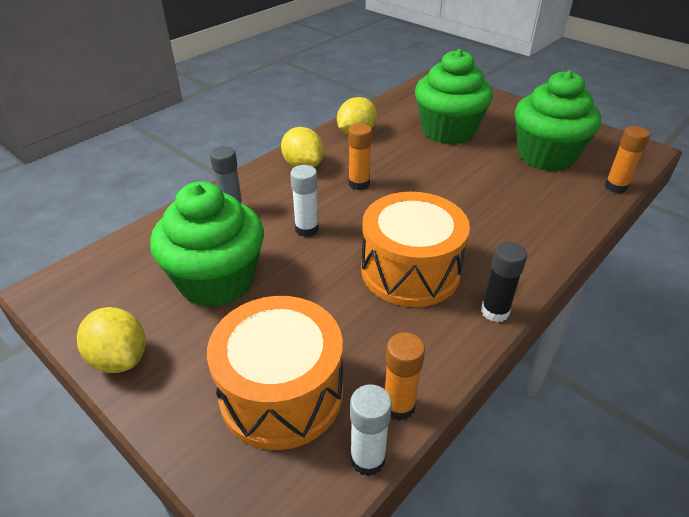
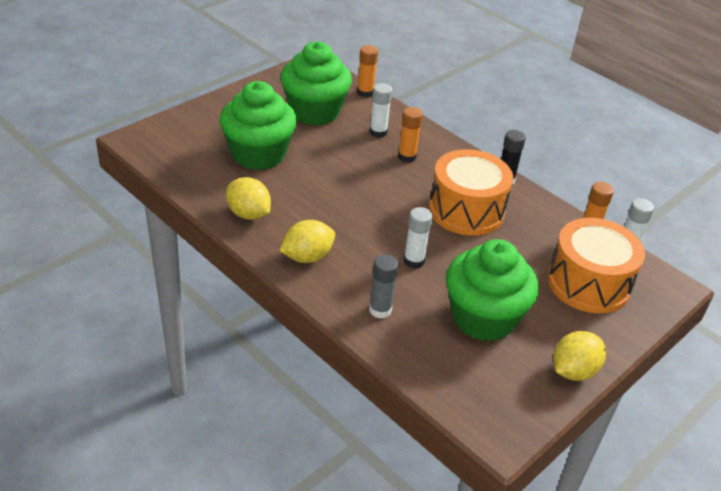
camera: 90 degrees left, 0 degrees up
(359, 184) = (345, 223): orange glue stick -> orange glue stick (407, 157)
(536, 199) = (378, 132): none -> white glue stick

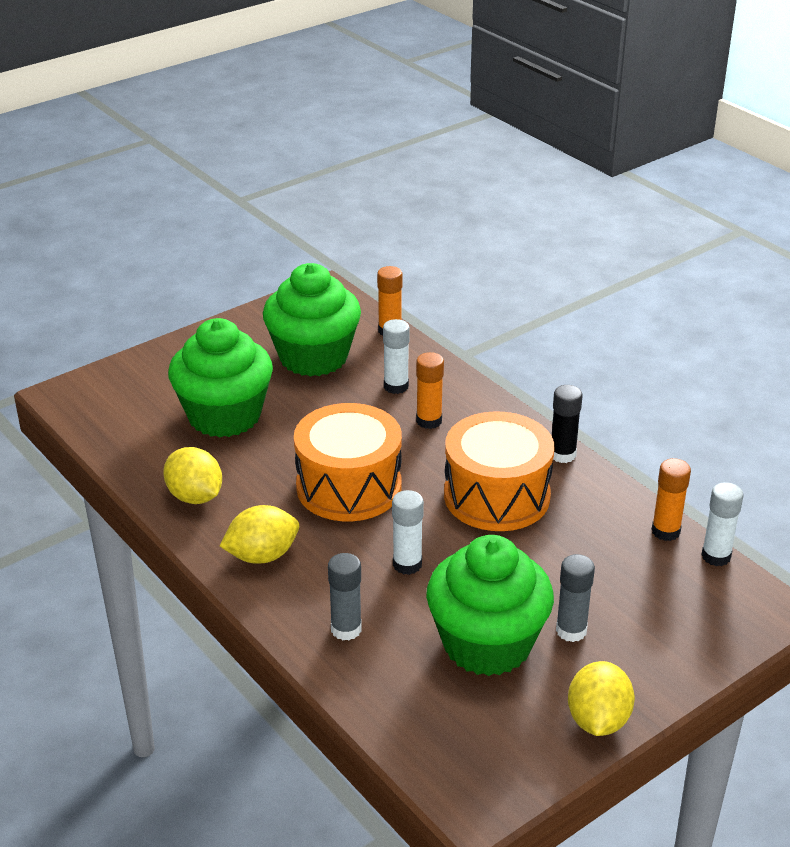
camera: 10 degrees right, 5 degrees down
(540, 306) = (571, 631): none -> grey glue stick
(573, 371) = (598, 720): yellow lemon -> yellow lemon turned 45 degrees counterclockwise
(588, 283) = (649, 601): orange drum -> orange drum (349, 487)

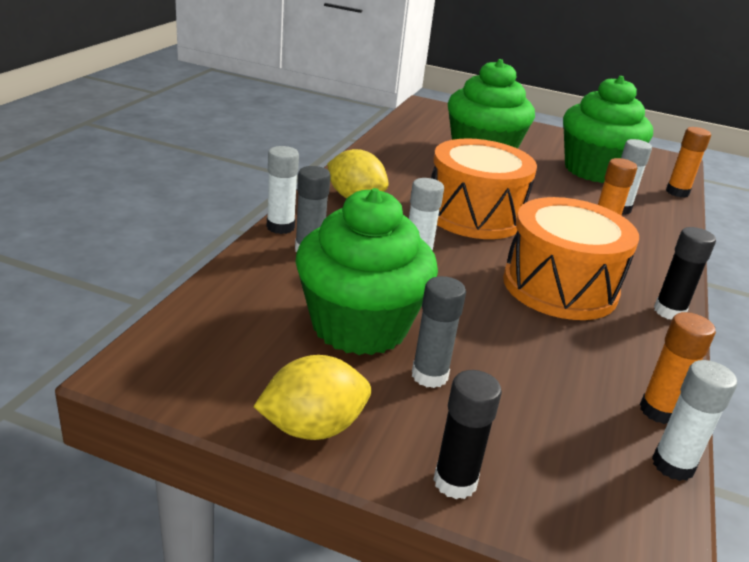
camera: 55 degrees right, 5 degrees down
(195, 496) = (387, 162): yellow lemon -> none
(289, 634) = (280, 227): none -> white glue stick
(684, 668) = (455, 482): none -> black glue stick

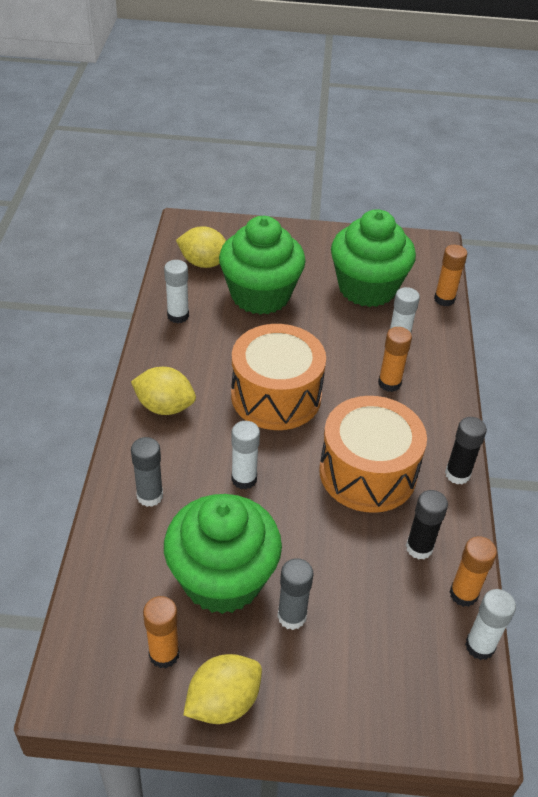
camera: 15 degrees left, 15 degrees up
(262, 368) = (164, 654): none -> orange glue stick
(280, 227) = (113, 473): white glue stick -> white glue stick (178, 316)
(434, 127) = (204, 263): none -> yellow lemon
(455, 482) = (337, 717): black glue stick -> black glue stick (419, 548)

